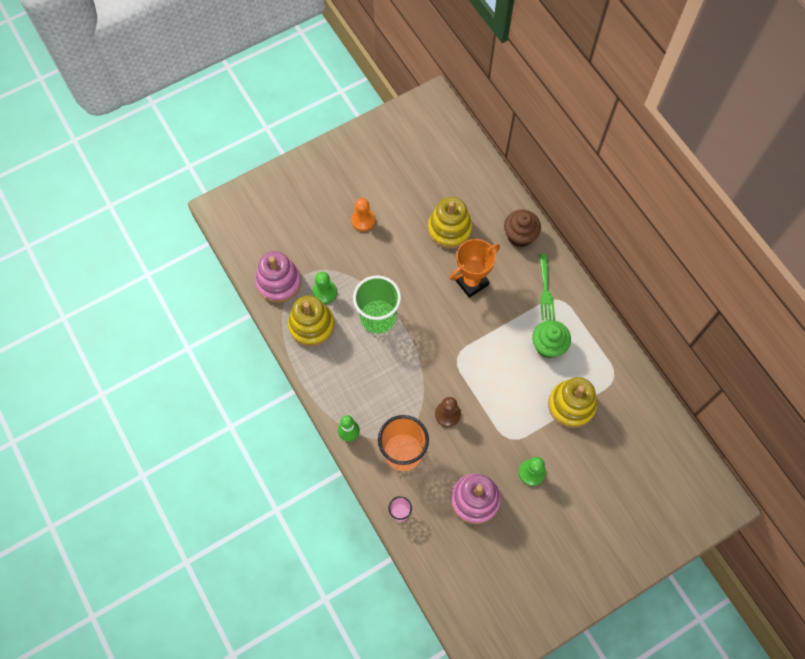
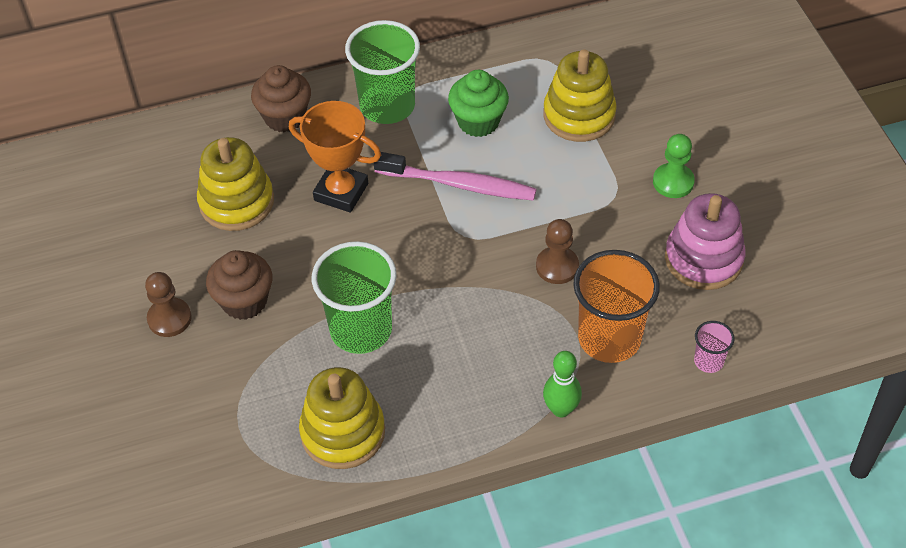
camera: 75 degrees left, 15 degrees down
(279, 282) = (239, 471): pink stacking toy -> none
(324, 292) = (286, 401): green pawn -> none
(363, 220) = (169, 318): orange pawn -> brown pawn
(383, 253) = (244, 301): none -> brown cupcake
(471, 282) = (341, 192): orange trophy -> orange trophy turned 45 degrees counterclockwise
(495, 345) = (458, 184): none -> pink toothbrush
(545, 290) = (387, 106): green fork -> green cup

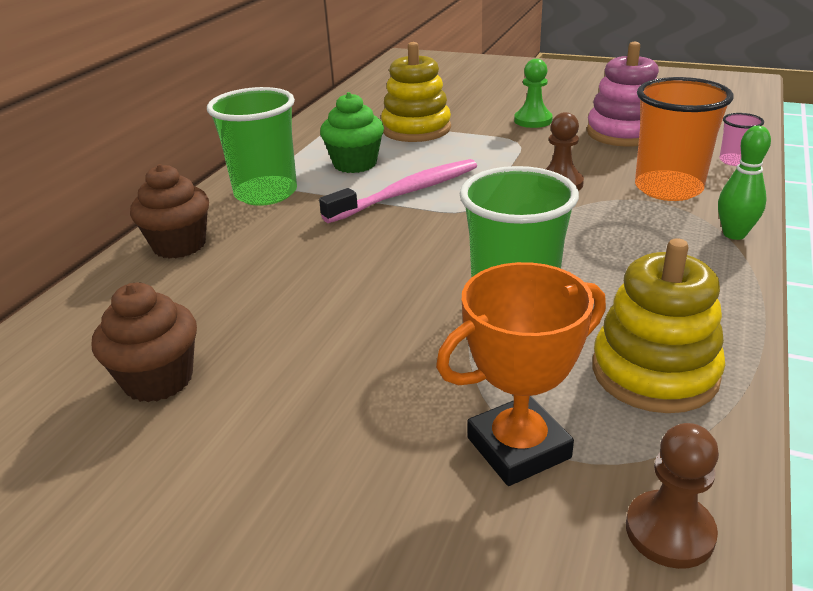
camera: 50 degrees left, 20 degrees down
(169, 318) = (314, 443): brown pawn -> brown pawn (669, 531)
(236, 202) = (228, 315): yellow stacking toy -> none
(244, 301) = (372, 367): brown cupcake -> brown cupcake (158, 379)
(341, 192) = (321, 249): orange trophy -> orange trophy (518, 448)

